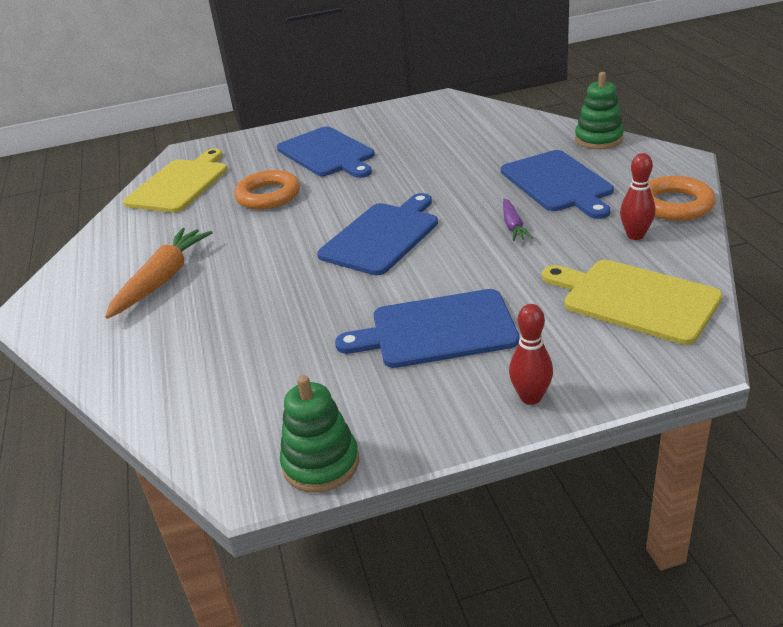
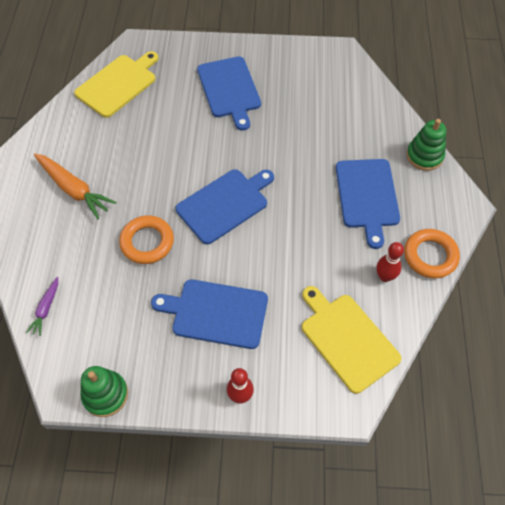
camera: 15 degrees right, 25 degrees up
(162, 280) = (74, 189): orange carrot -> orange carrot turned 90 degrees clockwise
(268, 196) = (170, 124): orange ring -> orange ring (147, 242)
(513, 226) = (312, 231): purple carrot -> purple carrot (46, 309)

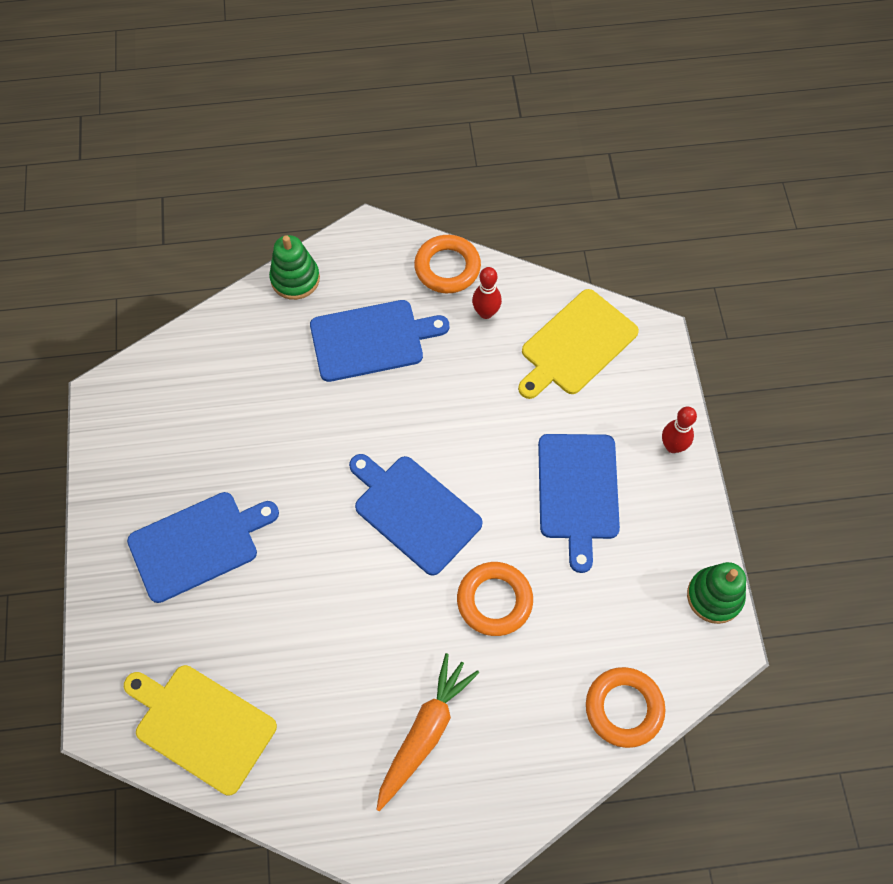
camera: 100 degrees left, 5 degrees up
(46, 309) = (624, 708): purple carrot -> orange ring

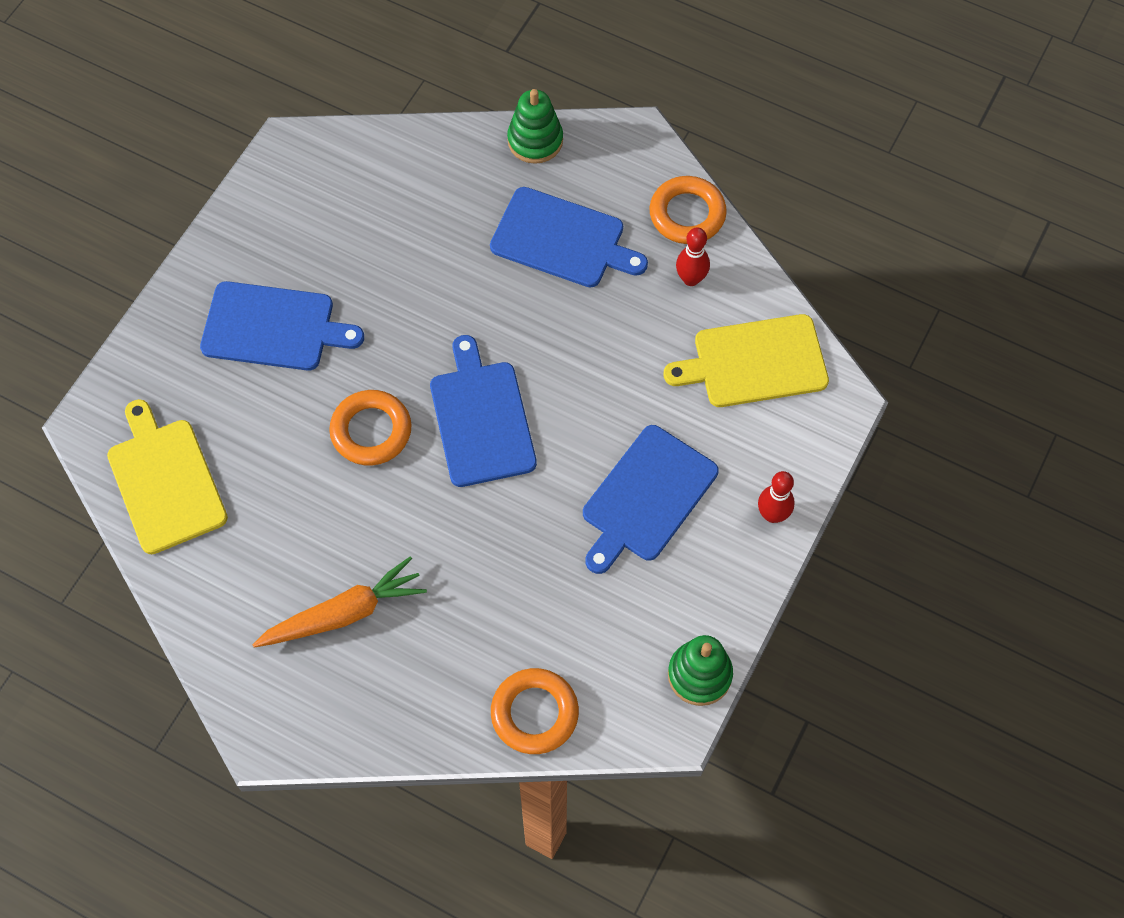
camera: 35 degrees right, 0 degrees up
(494, 600) = (492, 543): orange ring -> orange ring (371, 431)

